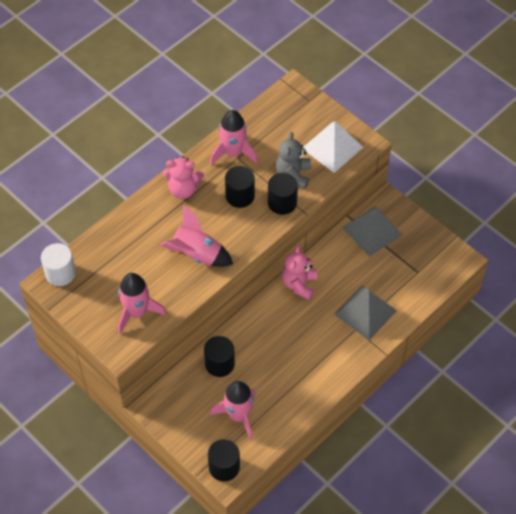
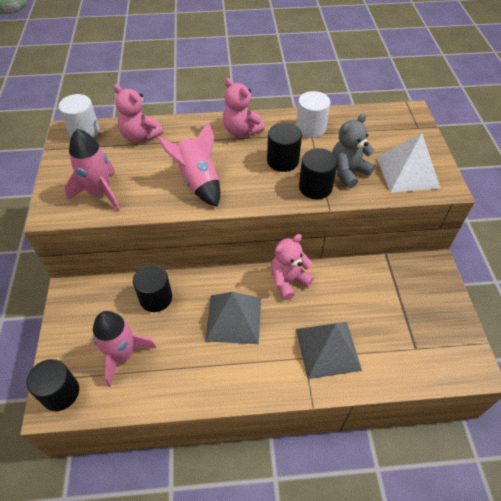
camera: 40 degrees right, 5 degrees down
(111, 247) = (140, 136): none -> pink teddy bear
(233, 152) = (310, 128): pink rocket -> white cylinder
(372, 231) = (398, 281): grey pyramid -> grey pyramid (233, 318)

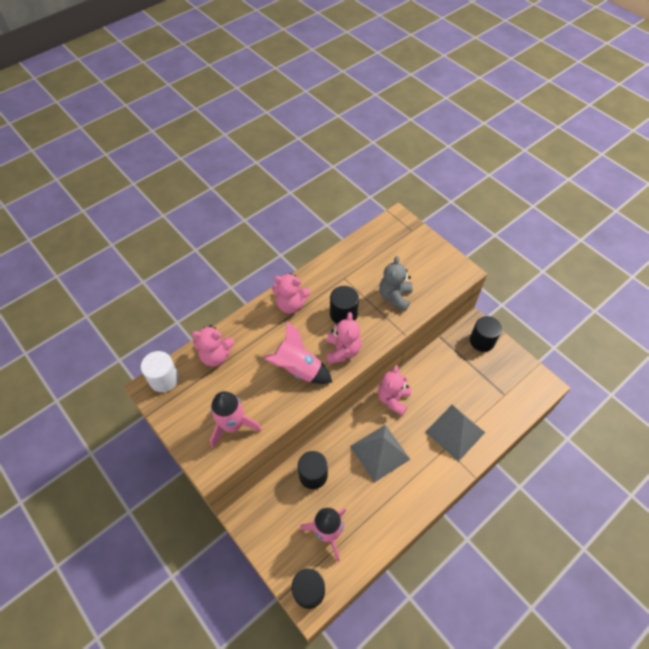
camera: 35 degrees left, 5 degrees up
(253, 189) = (342, 351): none -> pink teddy bear
(310, 128) = (340, 273): white cylinder -> none
(315, 187) = (383, 323): black cylinder -> black cylinder (482, 341)
(407, 172) = (432, 274): white pyramid -> none

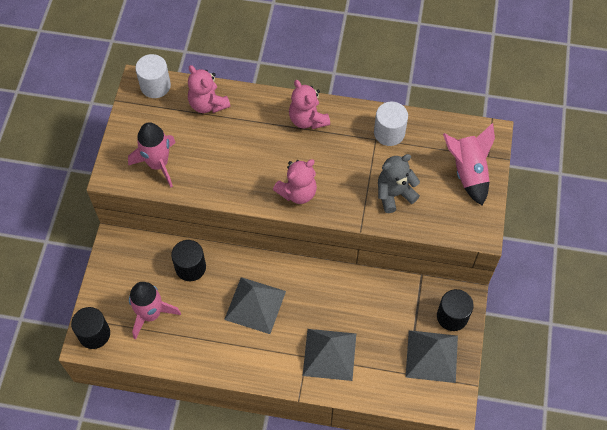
camera: 50 degrees right, 5 degrees up
(298, 369) = (249, 172): pink rocket -> pink rocket (468, 172)
(343, 314) = (336, 166): black cylinder -> none
(346, 267) = (389, 133): none -> white cylinder
(393, 399) = (317, 280): pink teddy bear -> none
(501, 372) = (432, 356): none -> grey pyramid

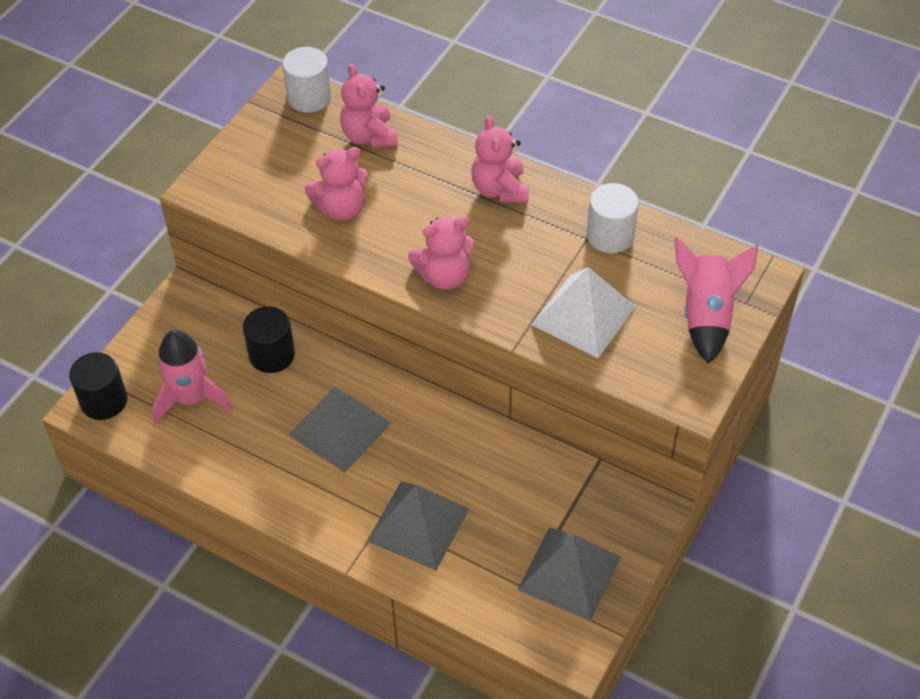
camera: 20 degrees right, 10 degrees down
(158, 164) = (268, 191): pink rocket -> none
(211, 163) = (341, 208): none -> pink teddy bear
(394, 194) = (583, 315): grey teddy bear -> white pyramid
(452, 316) = (623, 528): black cylinder -> none

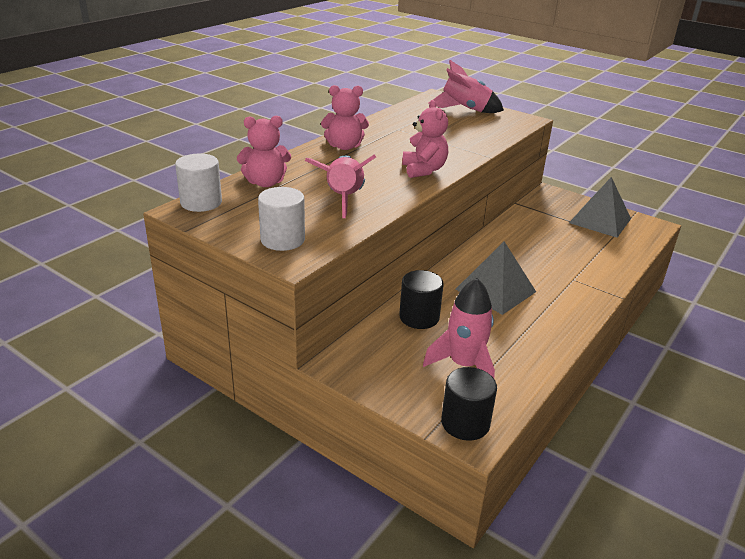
camera: 85 degrees left, 20 degrees down
(341, 208) = (343, 199): pink teddy bear -> pink rocket
(418, 524) = (576, 266): grey pyramid -> none
(583, 315) = (463, 136): white pyramid -> none
(610, 235) = (397, 123): white cylinder -> white cylinder (282, 240)

